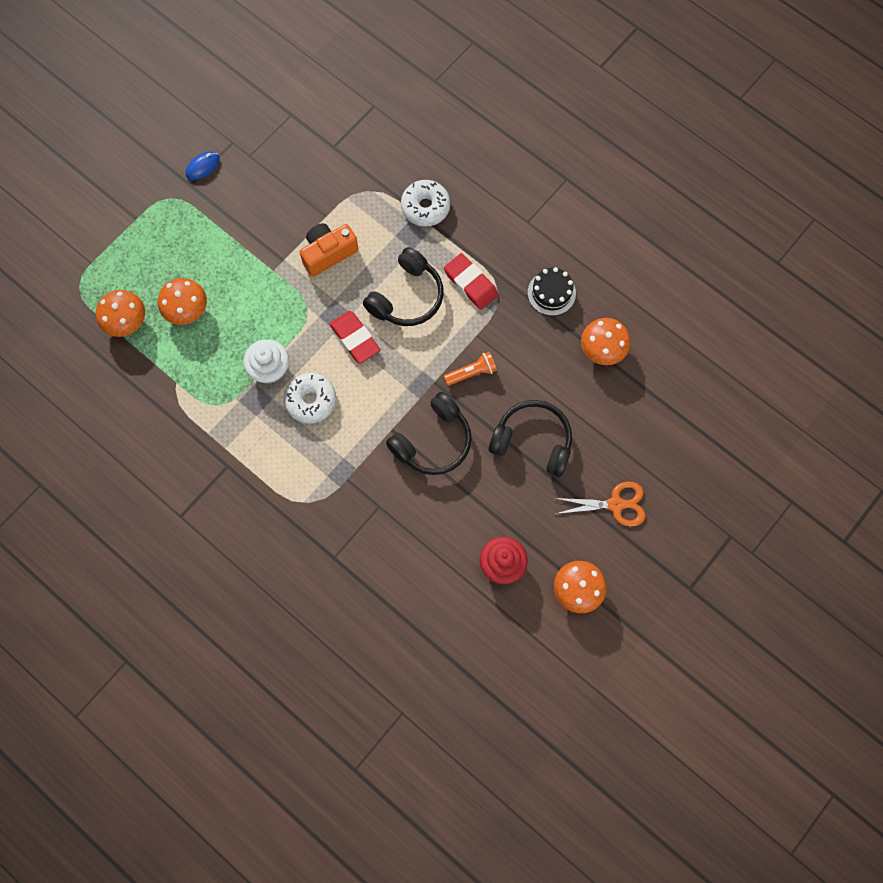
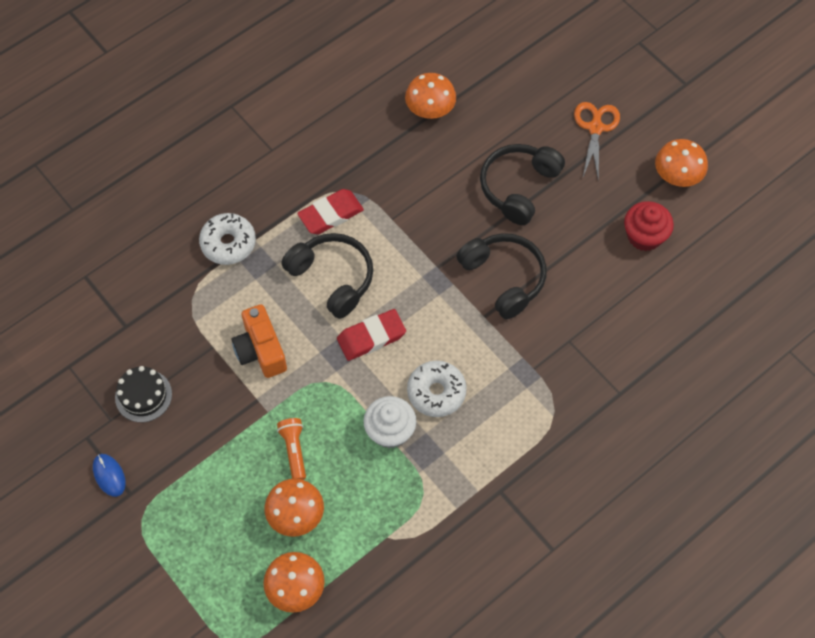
camera: 80 degrees left, 10 degrees down
(472, 372) = (433, 230): orange flashlight -> orange flashlight (294, 450)
(551, 293) = (358, 142): black cake -> black cake (143, 395)

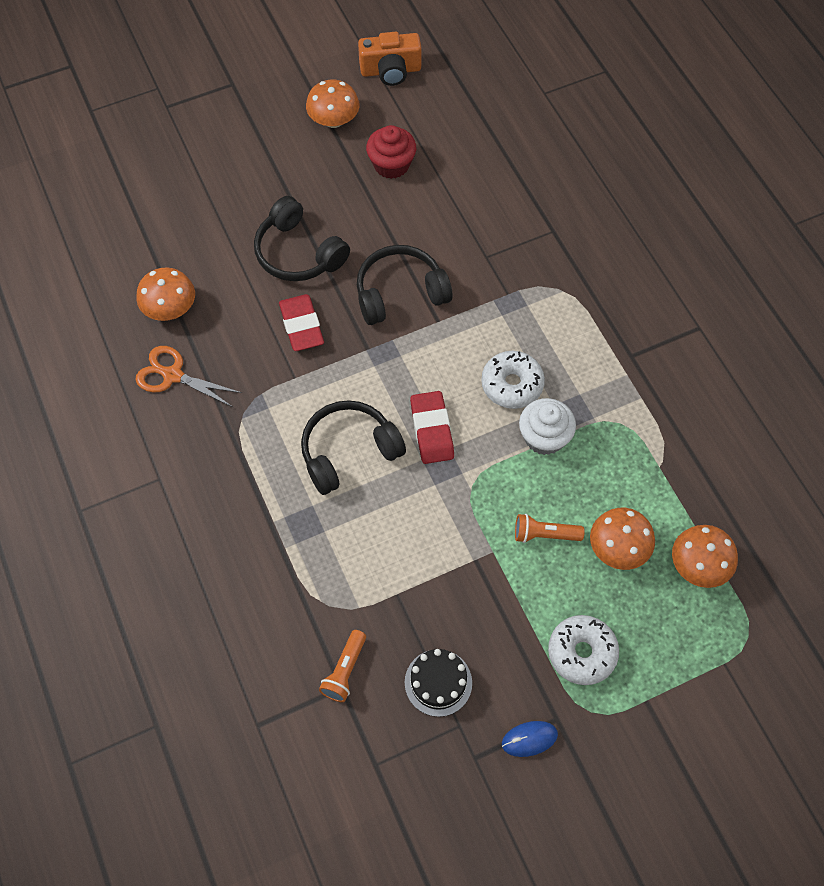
camera: 75 degrees left, 0 degrees up
(139, 325) = (344, 671): none -> orange flashlight
(228, 243) = (268, 551): white donut -> white donut (582, 653)
(260, 350) = (416, 544): orange camera -> orange camera (390, 71)
(331, 214) = (268, 436): red eraser -> red eraser (301, 325)
(595, 128) = (253, 170): orange scissors -> orange scissors (173, 375)

